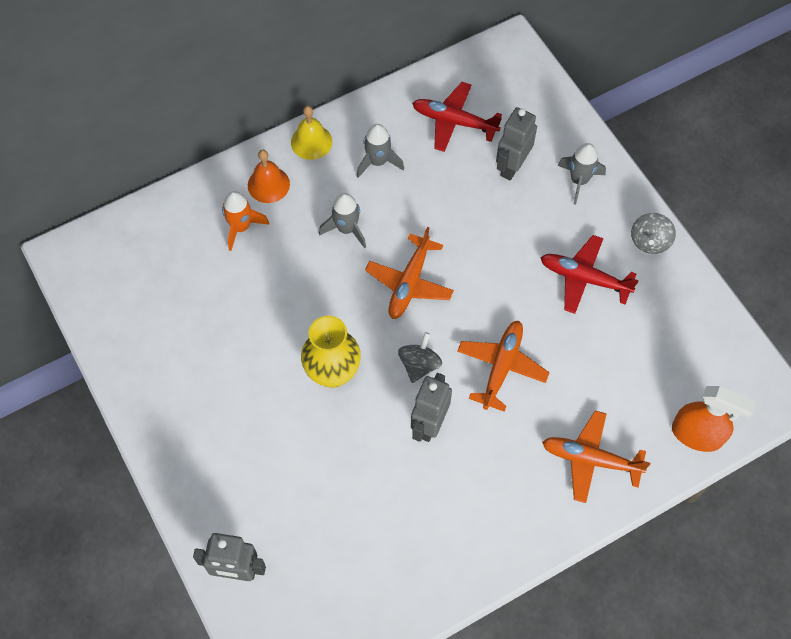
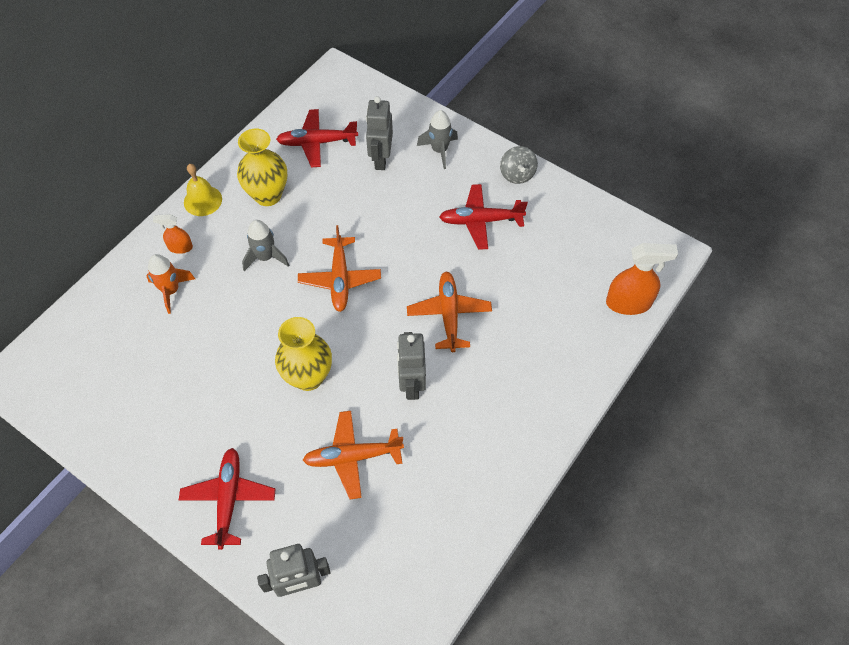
camera: 25 degrees left, 5 degrees down
(207, 460) = (229, 499): none -> red plane
(268, 184) = (180, 247): orange bell -> orange spray bottle
(378, 162) = (268, 195): grey rocket -> yellow vase
(419, 365) = (380, 340): grey spinning top -> none
(590, 459) = (557, 357): orange plane -> orange plane (352, 457)

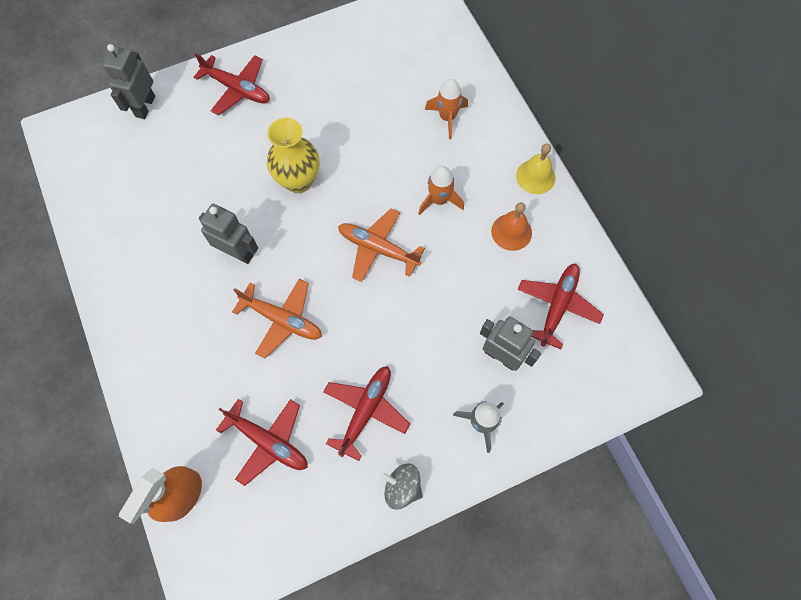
camera: 120 degrees right, 10 degrees up
(180, 247) = (490, 140): orange spray bottle -> none
(265, 257) = (439, 200): grey rocket -> orange rocket
(268, 195) = (511, 232): yellow vase -> orange bell
(352, 457) = (209, 180): orange plane -> none
(549, 269) = (268, 442): none -> red plane

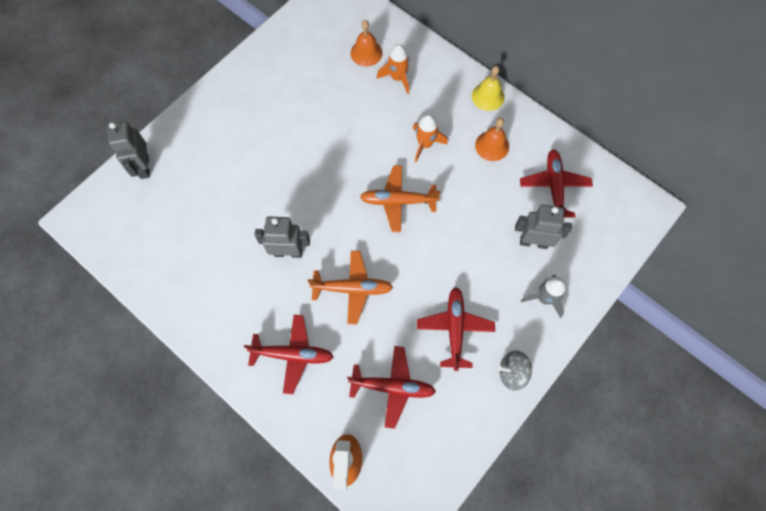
camera: 25 degrees left, 0 degrees up
(237, 89) = (216, 121): red plane -> red plane (293, 355)
(298, 181) = (306, 175): yellow vase -> none
(428, 78) = (366, 53): none -> orange bell

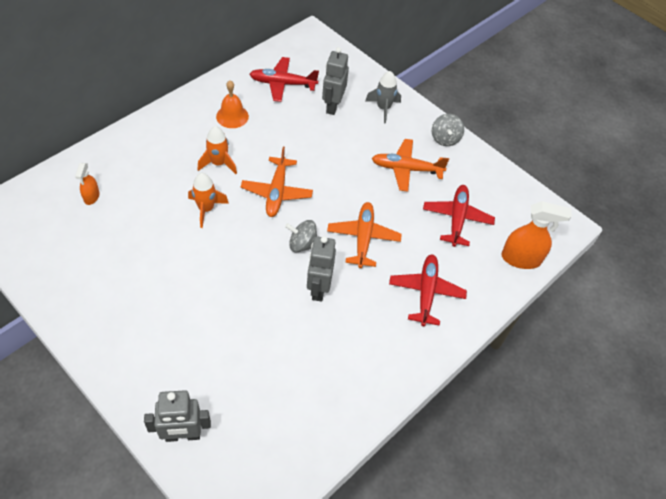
camera: 90 degrees left, 15 degrees down
(337, 232) = (302, 244): none -> grey spinning top
(366, 53) = (91, 197): orange bell -> orange spray bottle
(397, 78) = (133, 174): orange rocket -> orange rocket (206, 209)
(454, 328) = (406, 169): red plane -> orange plane
(488, 96) = (177, 110): yellow bell -> none

